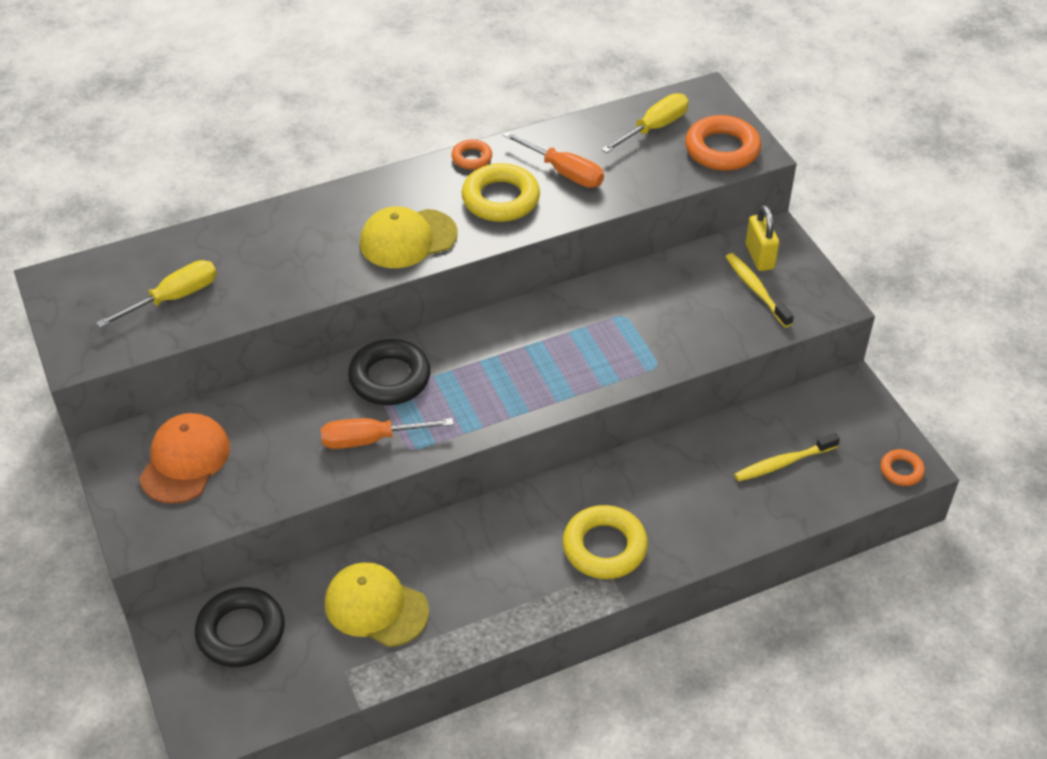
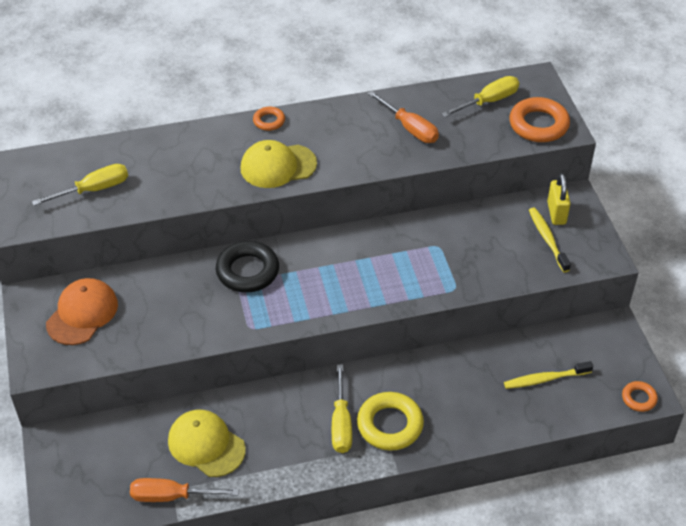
camera: 10 degrees right, 0 degrees up
(241, 632) = (102, 448): black ring -> none
(371, 440) = (223, 317): orange screwdriver -> orange screwdriver (171, 496)
(472, 158) = (341, 108): orange ring -> orange ring (269, 121)
(500, 199) = (356, 143): yellow ring -> none
(543, 554) = (341, 423): none -> yellow screwdriver

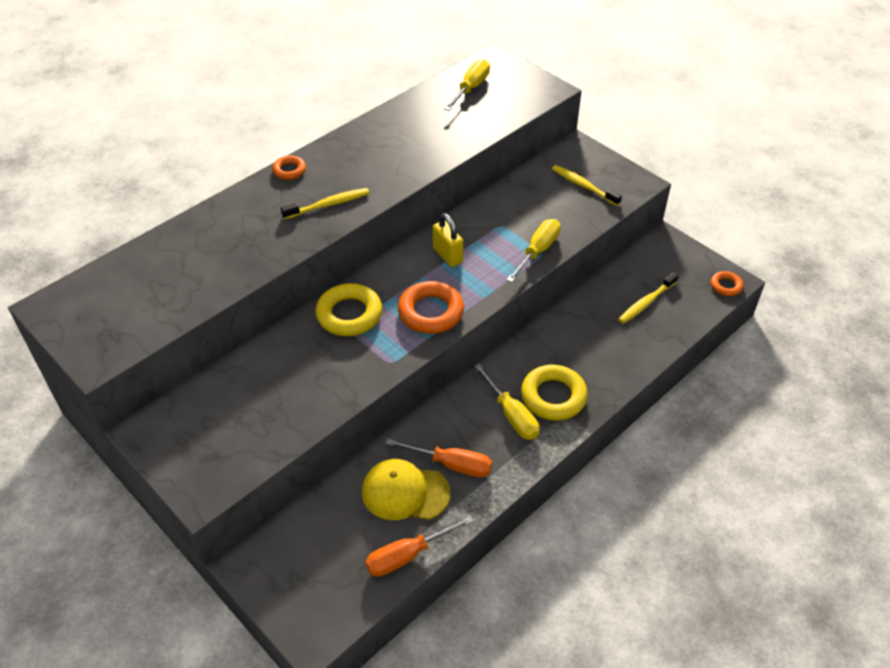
camera: 30 degrees left, 0 degrees up
(82, 314) = (213, 422): orange cap -> none
(94, 189) = (159, 294): yellow screwdriver -> yellow screwdriver (538, 251)
(247, 271) = (349, 314): black ring -> yellow ring
(278, 166) = (328, 205): yellow cap -> yellow toothbrush
(410, 128) = (422, 132): orange screwdriver -> orange screwdriver (451, 464)
(538, 125) = (526, 92): orange ring -> orange ring (431, 312)
(556, 213) = (574, 163): yellow padlock -> yellow padlock (447, 255)

